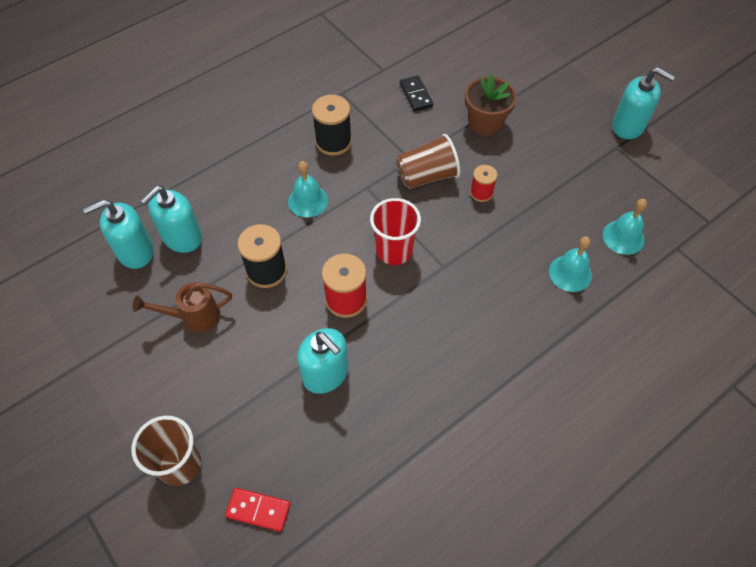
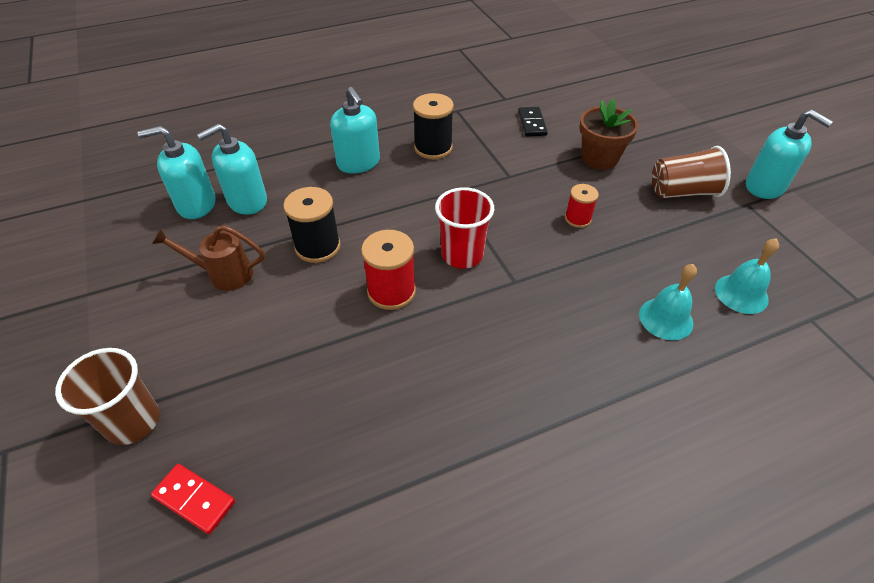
camera: 15 degrees right, 10 degrees down
(308, 201) = (387, 193): turquoise bell -> none
(325, 374) = (339, 362): turquoise soap dispenser -> turquoise soap dispenser (358, 163)
(427, 176) = (521, 193): brown cup -> brown cup (682, 192)

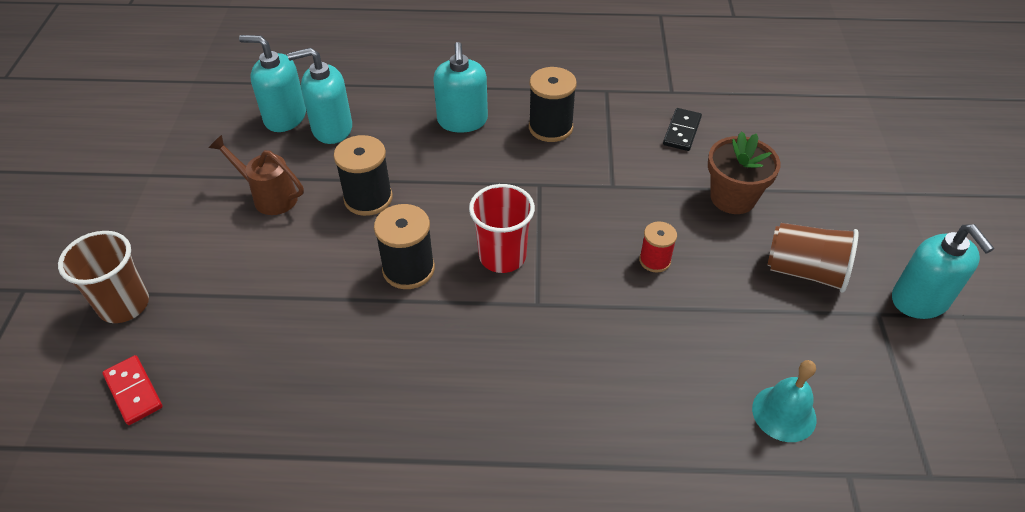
camera: 25 degrees right, 0 degrees up
(391, 291) = (408, 269): red spool -> black spool
(666, 318) = (673, 406): turquoise bell -> none

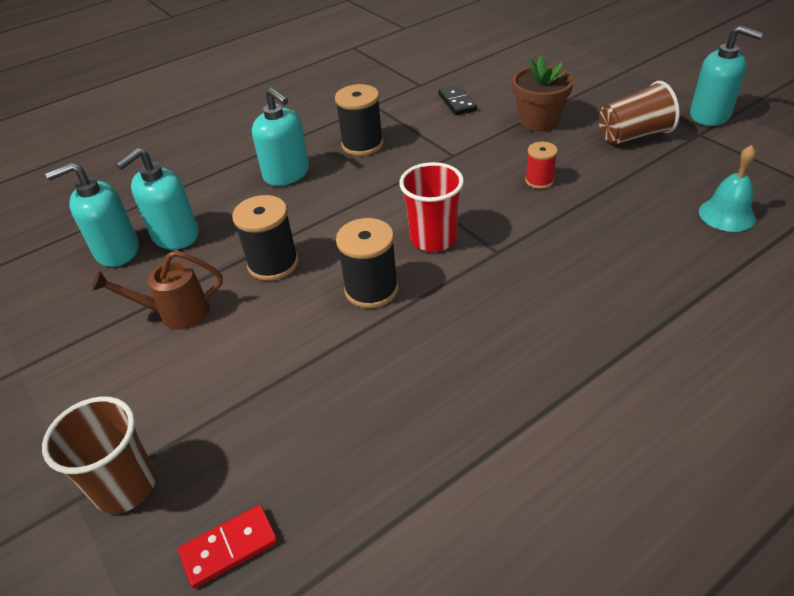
camera: 35 degrees left, 5 degrees down
(133, 391) = (229, 548): red domino -> red domino turned 45 degrees counterclockwise

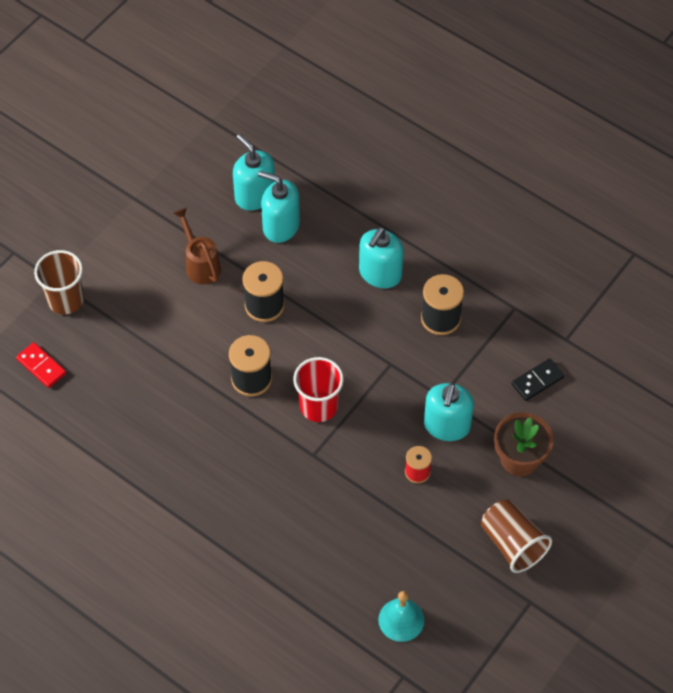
camera: 70 degrees right, 15 degrees up
(710, 115) = (569, 612): turquoise soap dispenser -> turquoise soap dispenser (447, 426)

